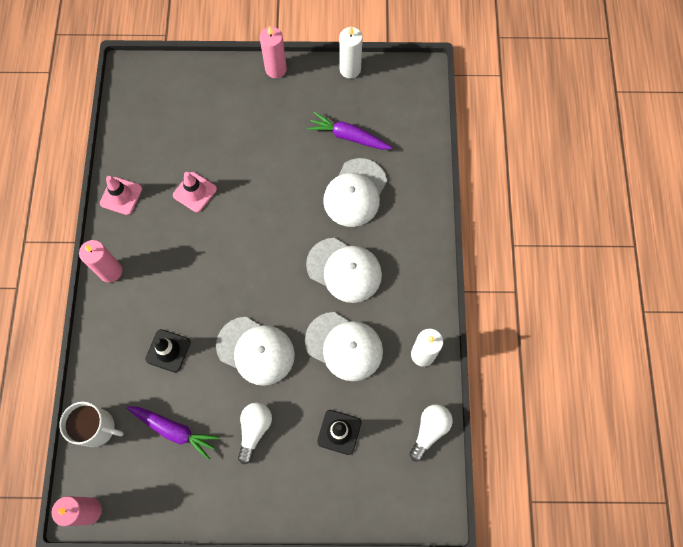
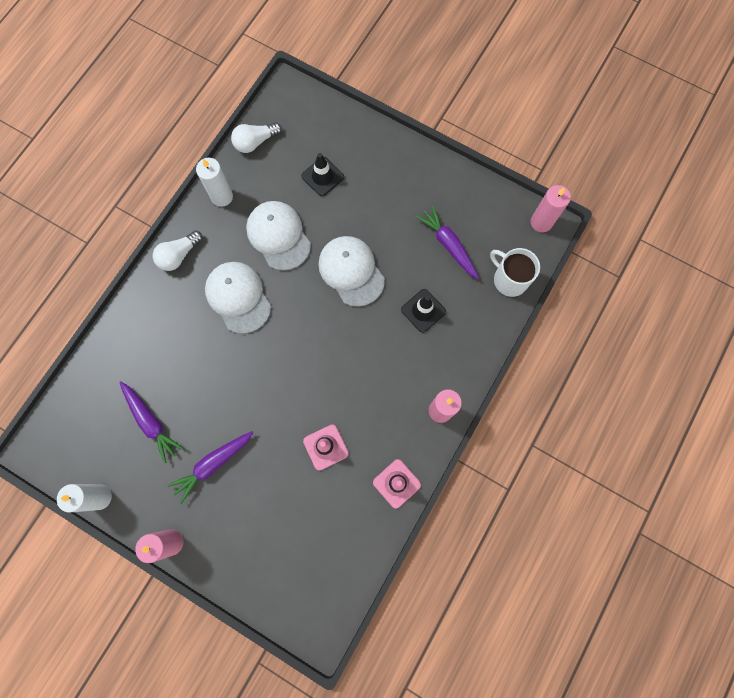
camera: 150 degrees left, 5 degrees up
(254, 430) = (386, 212): white light bulb -> white light bulb (179, 255)
(278, 133) = (213, 464): none -> purple carrot
(355, 193) = (182, 362): white cap -> none

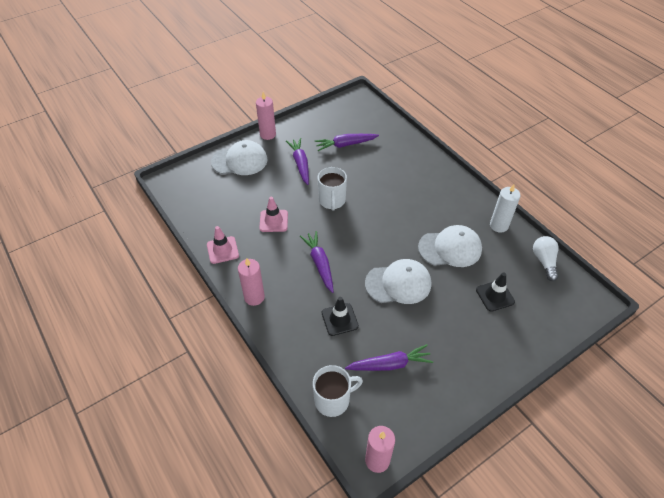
camera: 115 degrees right, 25 degrees down
(99, 497) = (314, 114): white candle -> none
(179, 255) = (458, 188): white light bulb -> none
(238, 297) = (409, 210): white cap -> white cap (239, 161)
(262, 393) = (332, 201): none -> white mug
(363, 363) = (319, 264): none -> purple carrot

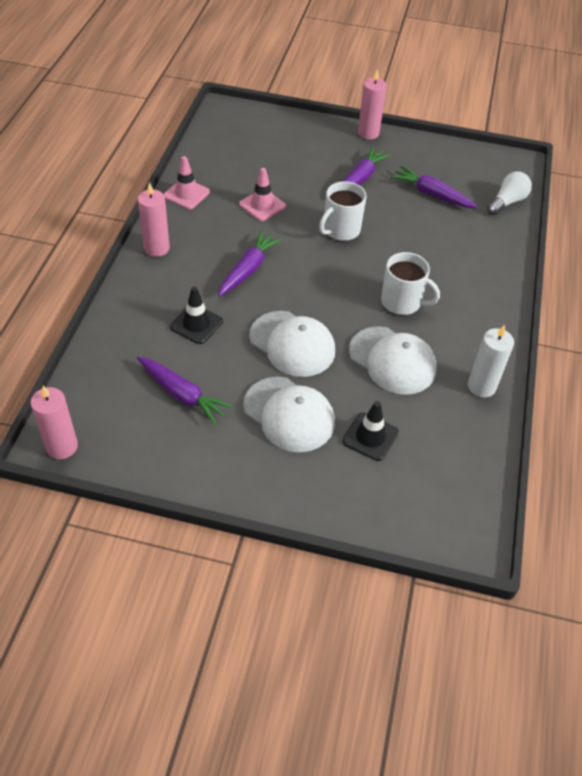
camera: 45 degrees right, 0 degrees up
(239, 161) = (308, 136): white cap -> white cap (289, 414)
(333, 400) = (98, 374): white mug -> white mug (402, 302)
(544, 261) = (478, 458): white light bulb -> white light bulb (507, 202)

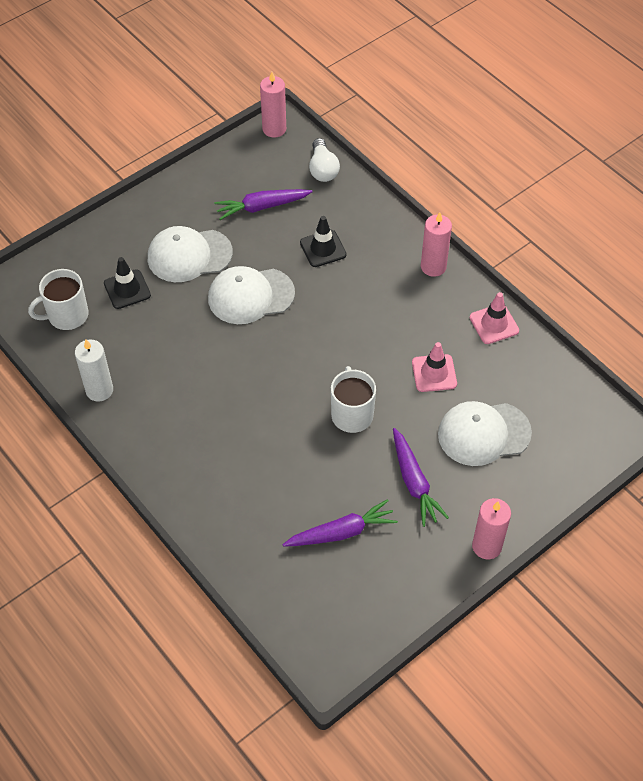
camera: 130 degrees right, 5 degrees up
(248, 269) = (357, 314): purple carrot -> none
(392, 360) = (177, 349): white cap -> white cap (483, 433)
(402, 302) = (227, 399): white mug -> white mug (67, 315)
(507, 202) = (275, 597): white light bulb -> white light bulb (323, 169)

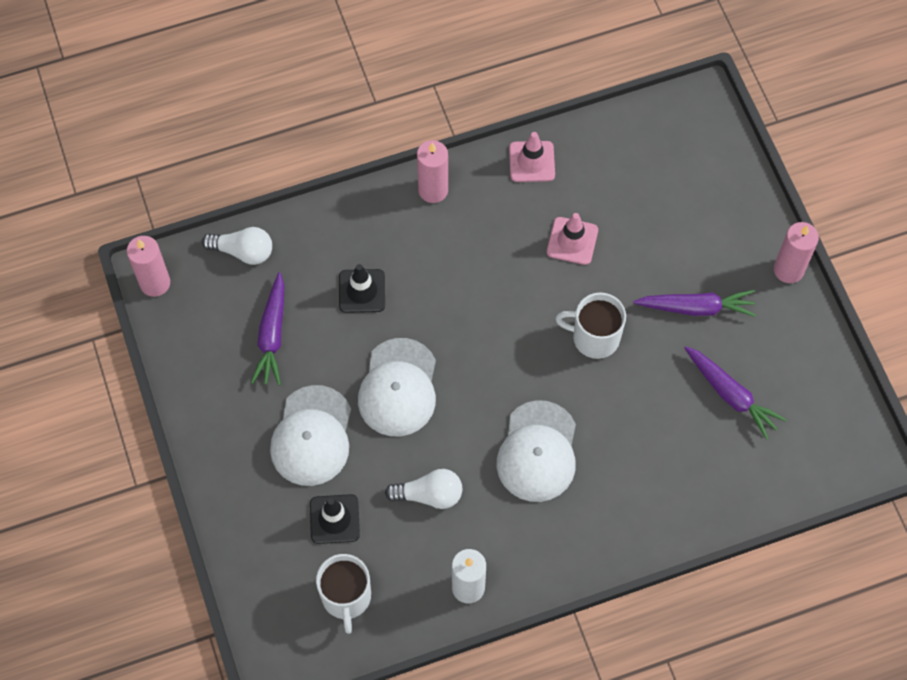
camera: 70 degrees left, 10 degrees up
(168, 342) = (429, 495): none -> white light bulb
(341, 532) = (731, 395): purple carrot -> purple carrot turned 135 degrees clockwise
(483, 433) = (661, 223): white cap -> white cap (537, 452)

